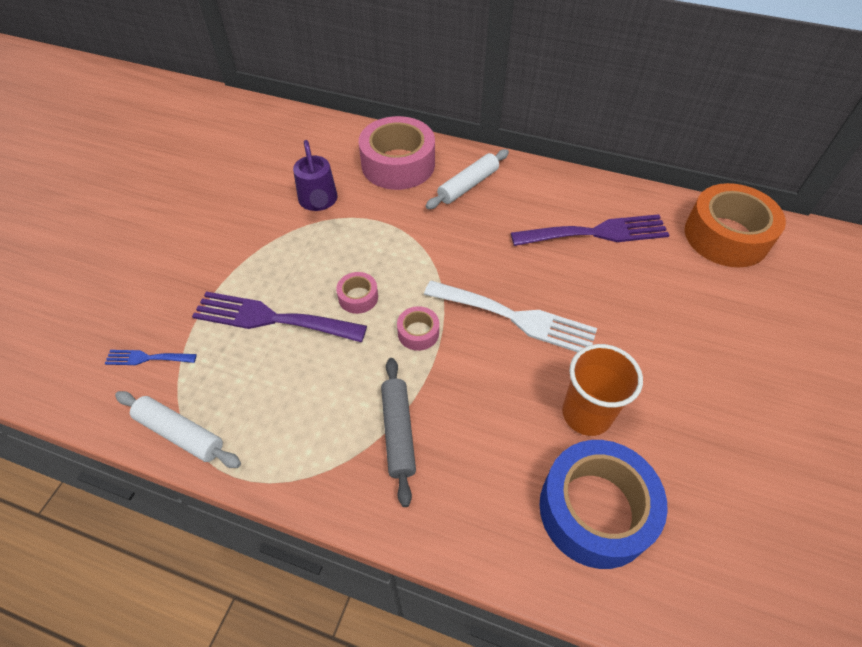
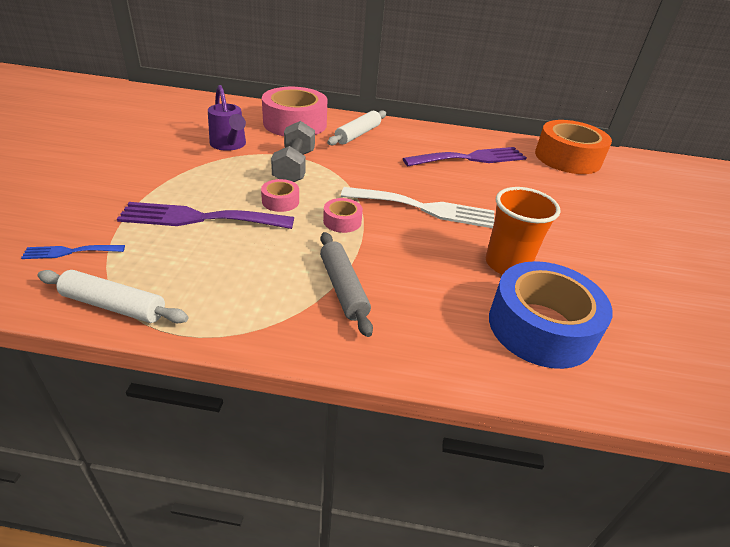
camera: 15 degrees left, 15 degrees down
(383, 241) = (294, 167): none -> grey dumbbell

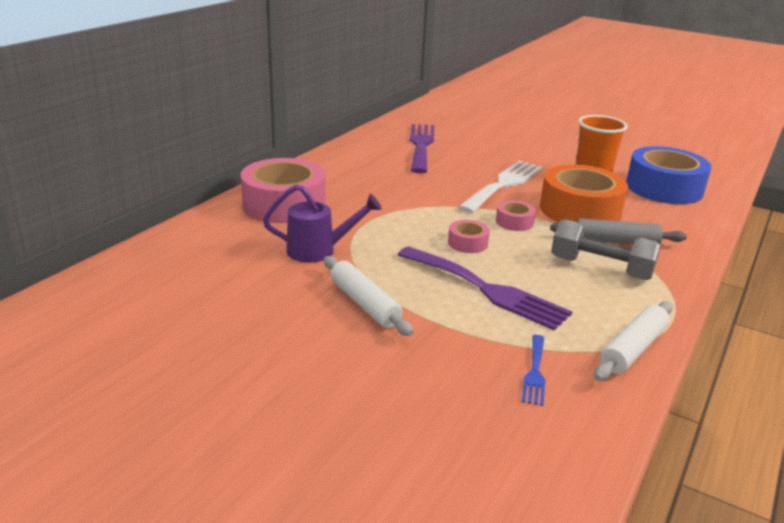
camera: 65 degrees left, 10 degrees down
(199, 218) = (487, 290): purple fork -> purple fork turned 75 degrees counterclockwise
(294, 167) = (397, 224): grey dumbbell -> grey dumbbell (601, 268)
(358, 134) = (337, 179): white rolling pin -> white rolling pin (364, 303)
(567, 158) = (440, 113): orange tape -> orange tape (580, 210)

